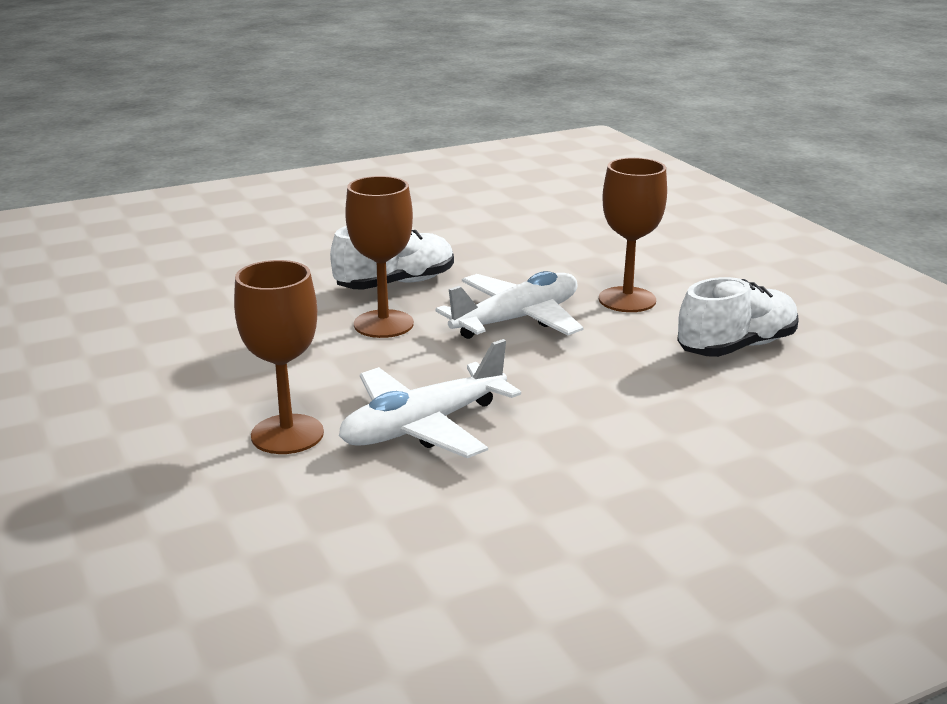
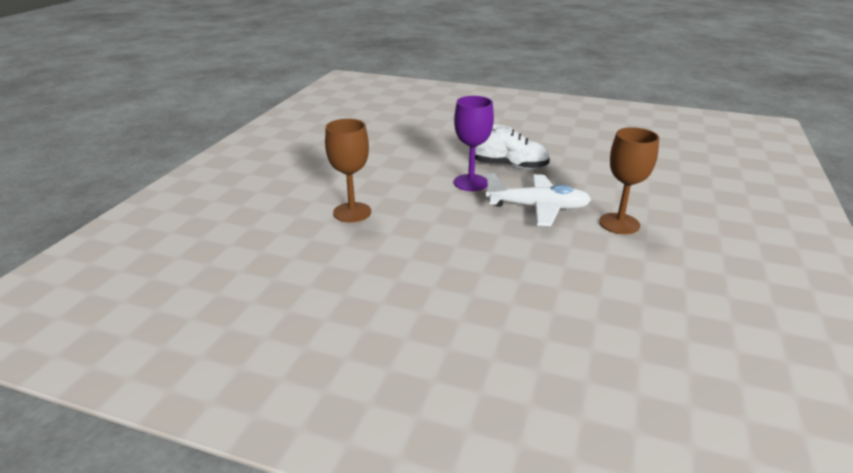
camera: 45 degrees right, 5 degrees up
(383, 324) = (471, 183): brown goblet -> purple goblet
(424, 426) = (407, 236): white plane -> none
(736, 347) = (640, 279): white shoe -> none

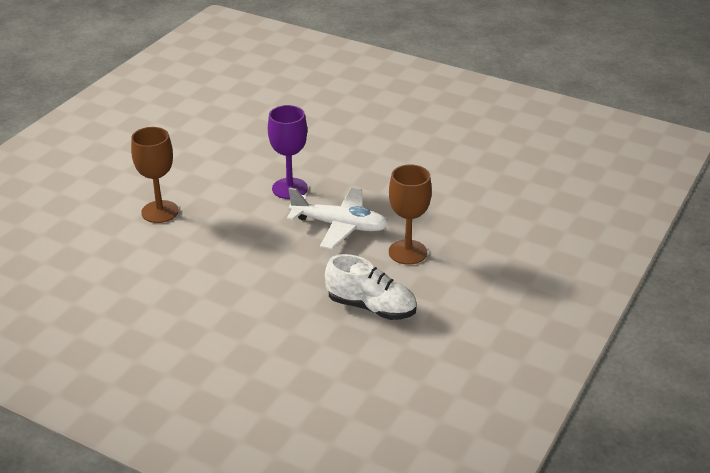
camera: 10 degrees right, 5 degrees up
(509, 166) = (340, 171): white shoe -> white shoe (371, 307)

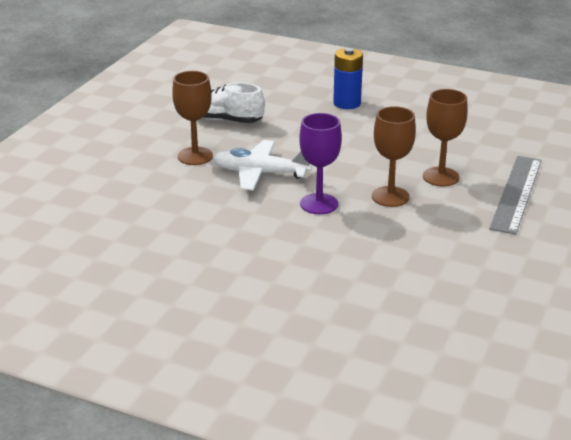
camera: 175 degrees right, 5 degrees down
(100, 190) = (516, 193): none -> grey ruler
(212, 330) = (347, 103): none -> blue battery
(220, 192) = (390, 196): none -> brown goblet

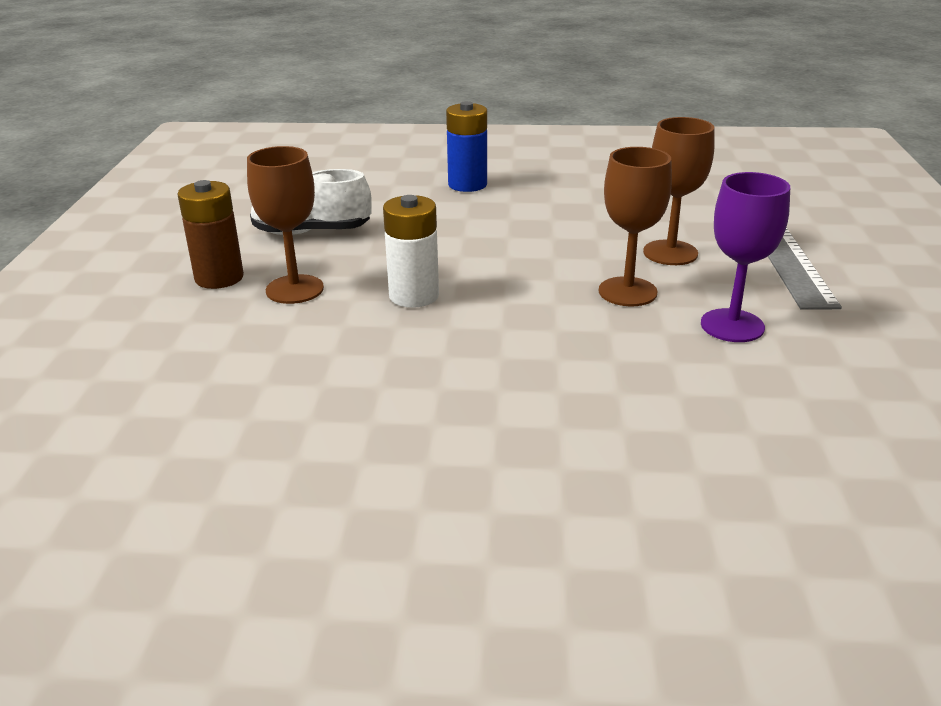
camera: 20 degrees left, 0 degrees up
(157, 140) = (219, 278): none -> brown battery
(260, 173) = (414, 296): white plane -> white battery
(319, 204) = (535, 322): purple goblet -> purple goblet (732, 326)

